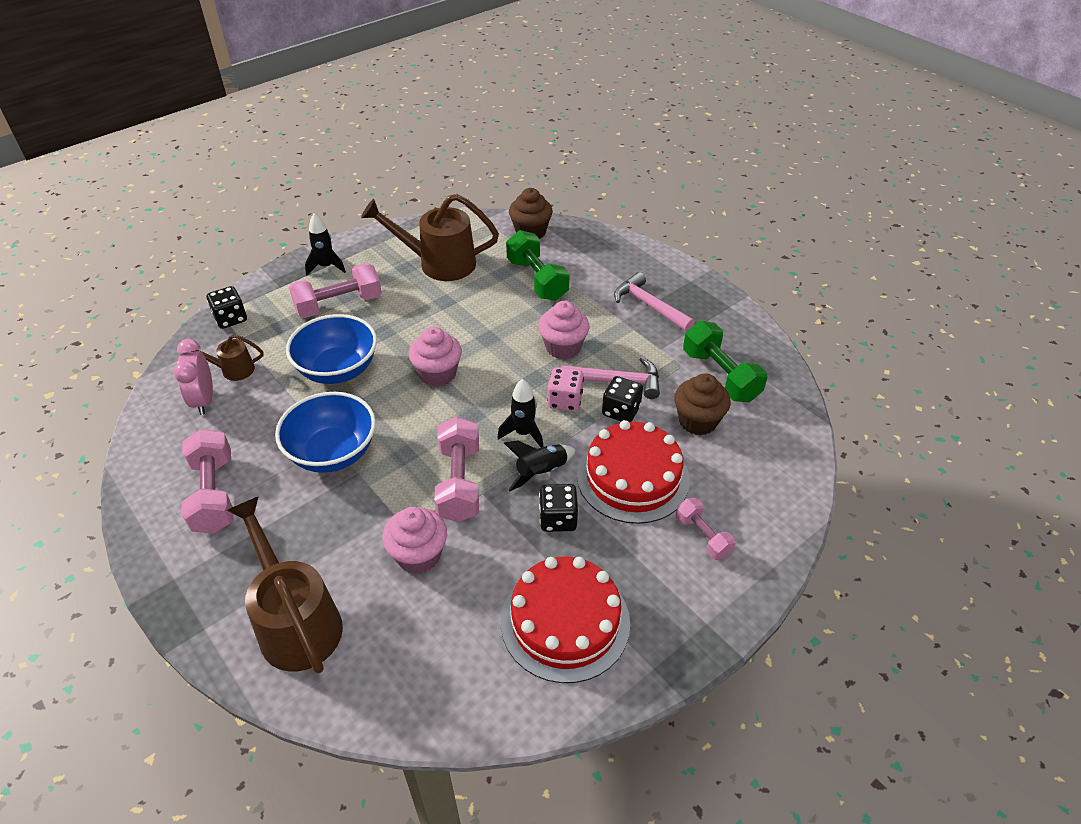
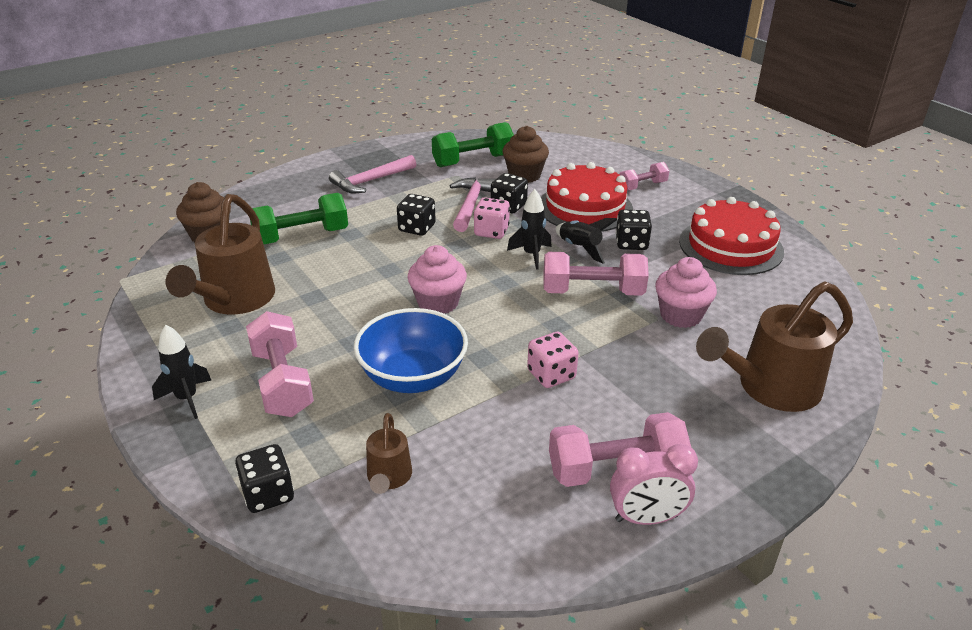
camera: 85 degrees left, 10 degrees down
(204, 400) = (447, 501): pink clock -> pink clock (646, 518)
(333, 453) = (551, 375): blue bowl -> pink dice
(563, 347) = (417, 228): pink cupcake -> black dice

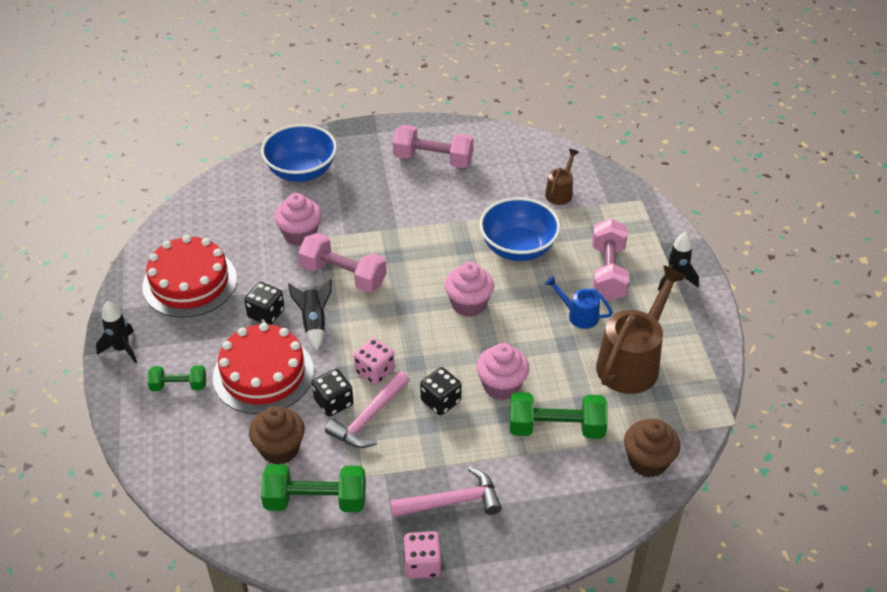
camera: 155 degrees left, 10 degrees up
(268, 494) = (630, 204): black dice -> none
(307, 326) = (578, 315): none -> blue watering can
(366, 250) = (501, 386): none -> pink cupcake
(531, 255) = (360, 330): black rocket -> black rocket (122, 349)
(551, 375) = (426, 221): pink dice -> pink dice (422, 564)
(642, 186) = (179, 386): pink dumbbell -> green dumbbell
(646, 518) = (437, 135): pink clock -> none
(769, 388) = (301, 171): brown watering can -> blue bowl

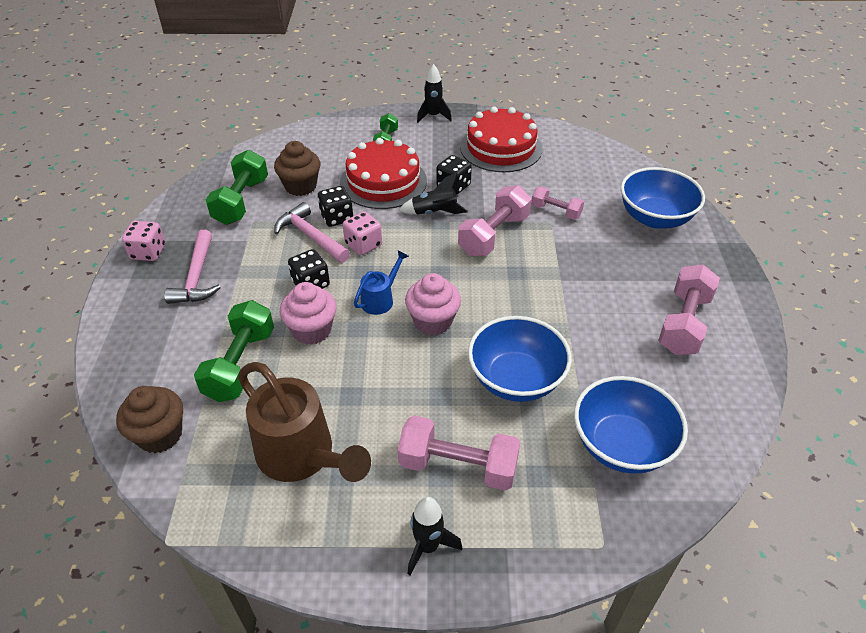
camera: 100 degrees right, 0 degrees up
(300, 235) = (555, 211): pink cupcake -> pink dumbbell
(560, 192) = (621, 445): brown watering can -> blue bowl
(578, 315) = (391, 417): blue watering can -> blue watering can (380, 299)

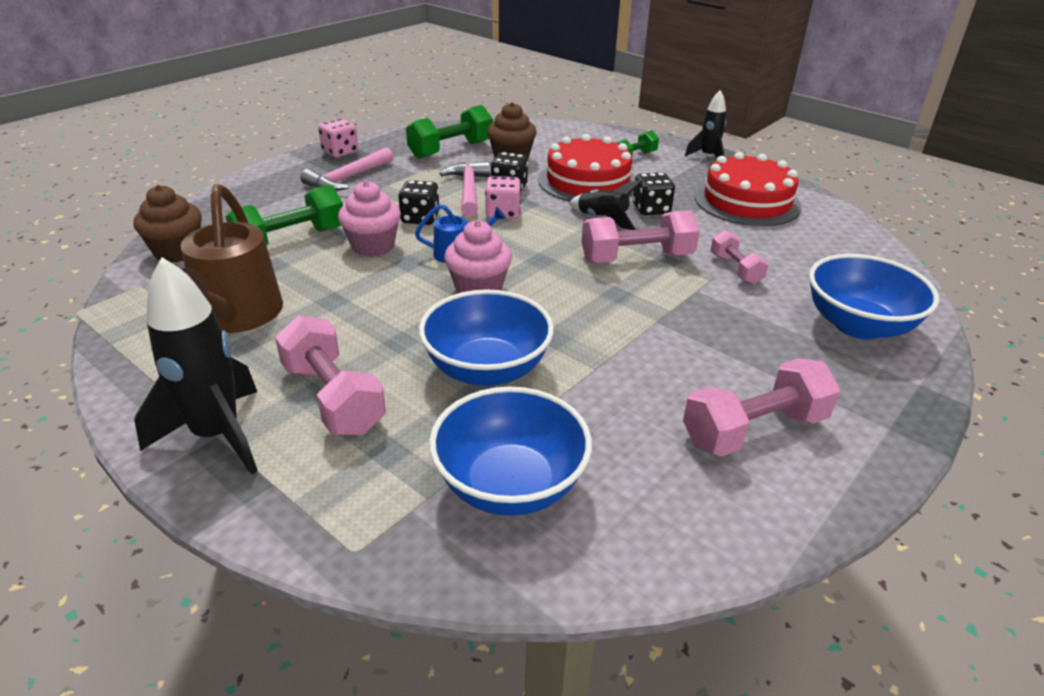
camera: 40 degrees right, 10 degrees down
(428, 547) = (217, 435): black rocket -> black rocket, size x1.71

